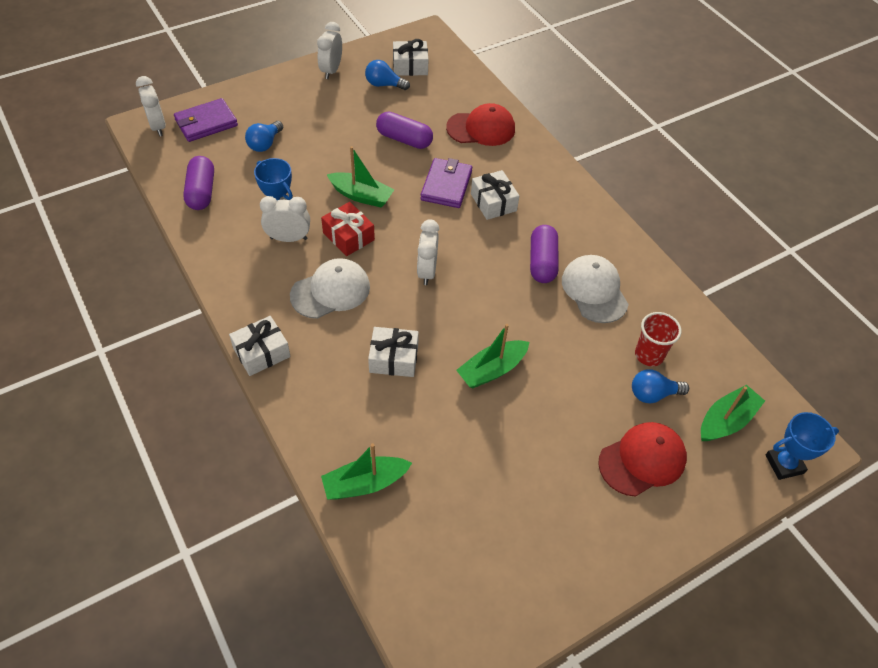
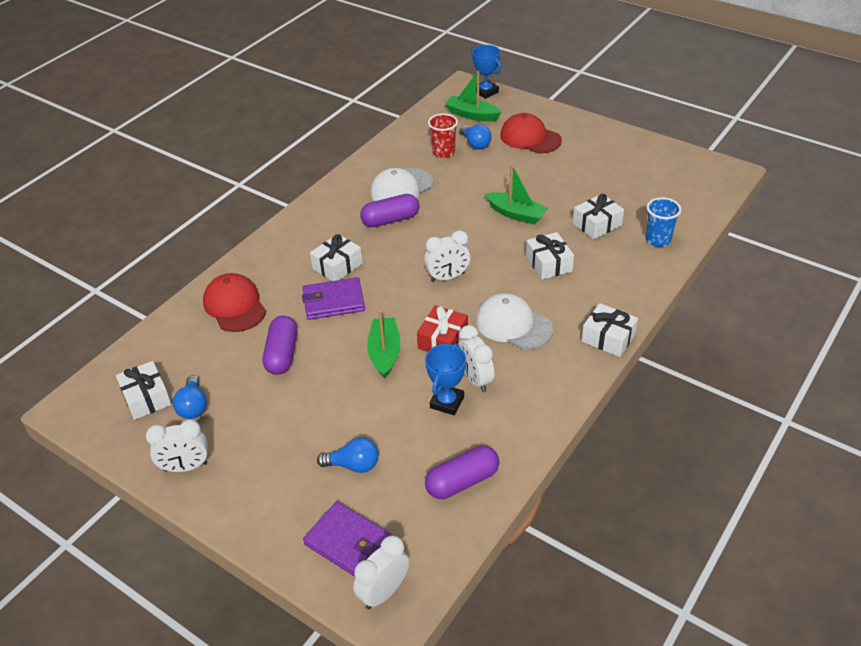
camera: 110 degrees left, 10 degrees down
(365, 483) = (658, 240): green boat -> blue cup
(429, 437) = (597, 224): none -> white gift

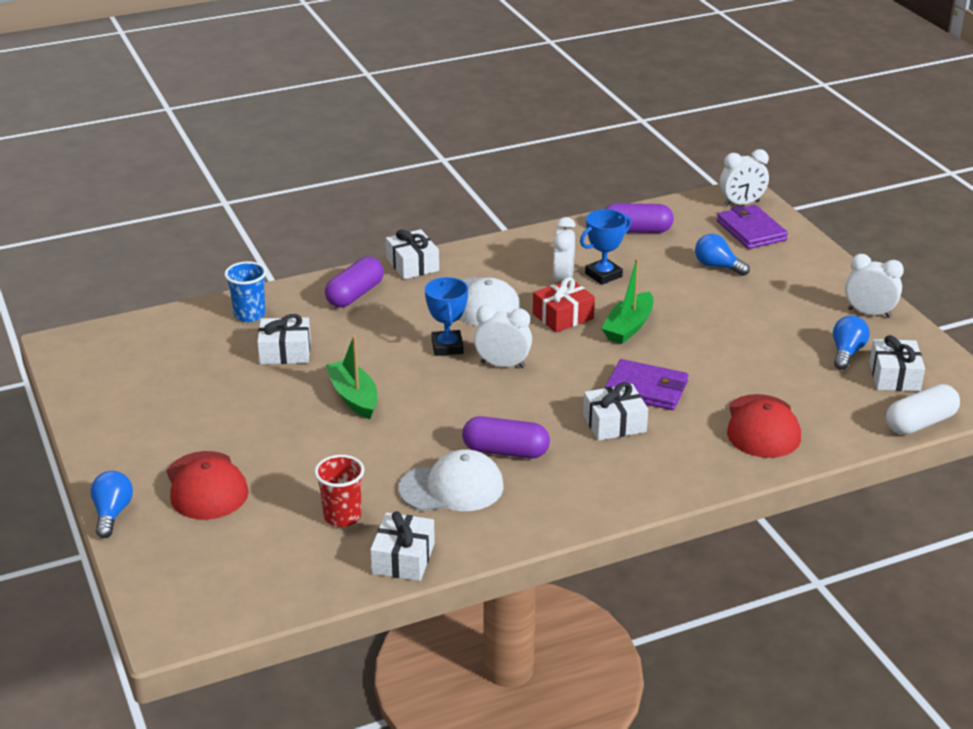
camera: 150 degrees left, 10 degrees down
(117, 358) = (920, 423): none -> white capsule
(282, 354) = (734, 362): purple capsule -> purple capsule (355, 295)
(472, 115) = (231, 562): green boat -> none
(475, 144) = (286, 510): blue light bulb -> blue light bulb (112, 513)
(485, 92) = (156, 598): blue trophy -> blue trophy (447, 347)
(548, 264) = (385, 337): white gift -> white gift (403, 558)

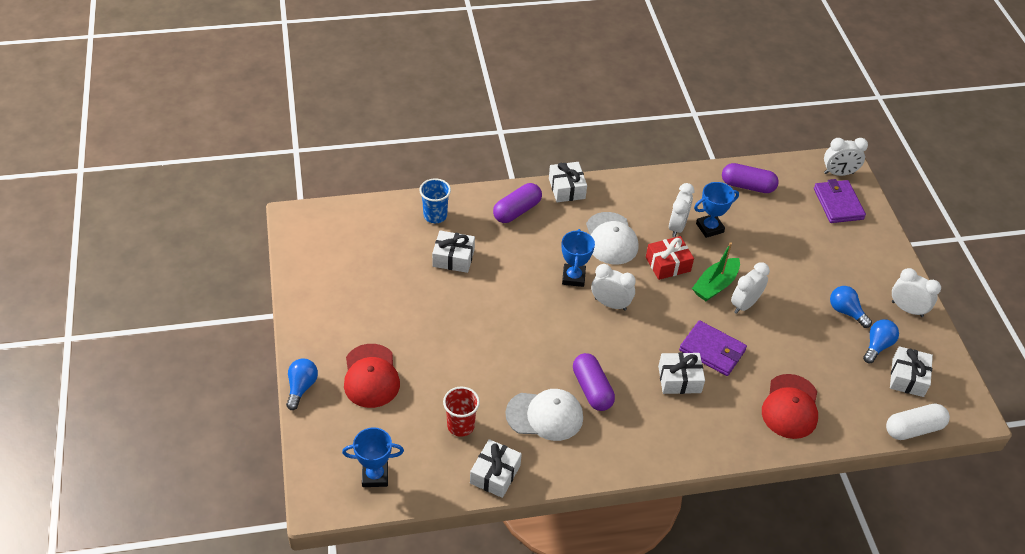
camera: 10 degrees right, 15 degrees up
(239, 588) = (375, 476): none -> blue trophy
(354, 397) = (493, 313): green boat -> none
(505, 451) = (592, 389): purple capsule -> purple capsule turned 45 degrees clockwise
(671, 339) = (744, 304): none -> white clock
(717, 266) = (801, 236): blue light bulb -> blue light bulb (846, 312)

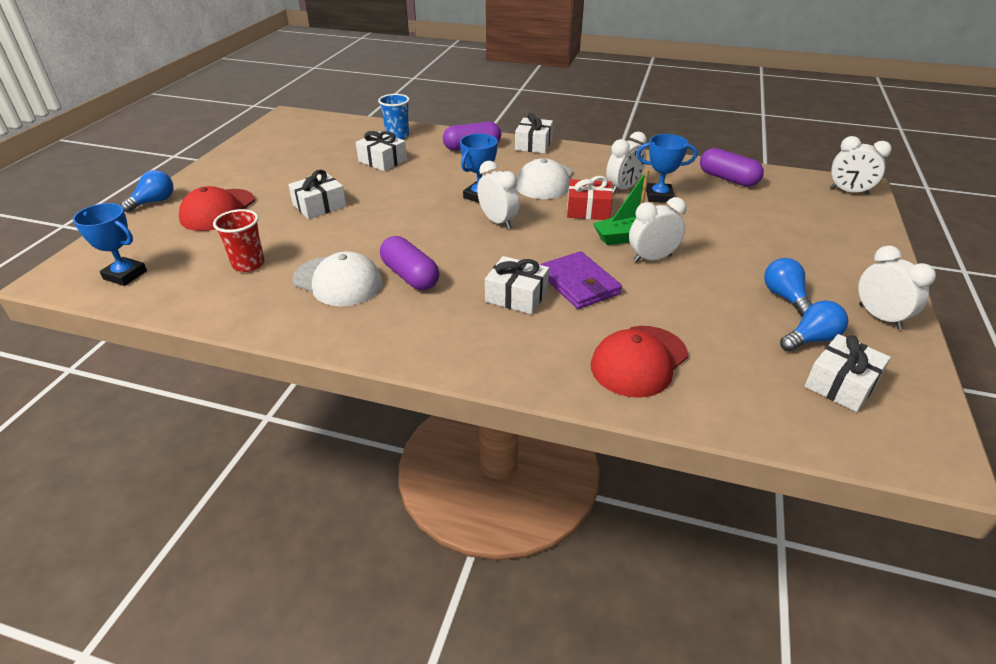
camera: 30 degrees right, 10 degrees down
(495, 474) = (232, 310): white gift -> white gift (319, 206)
(592, 389) = (410, 276): purple capsule -> purple capsule turned 45 degrees counterclockwise
(838, 204) = (833, 212): purple wallet -> none
(913, 429) = (818, 444): white capsule -> none

